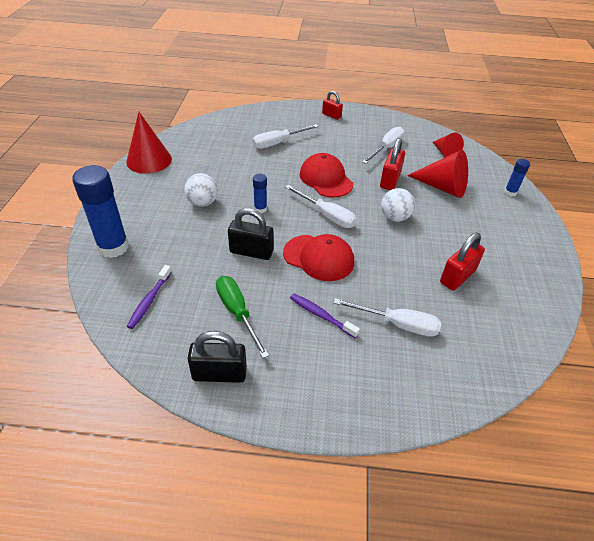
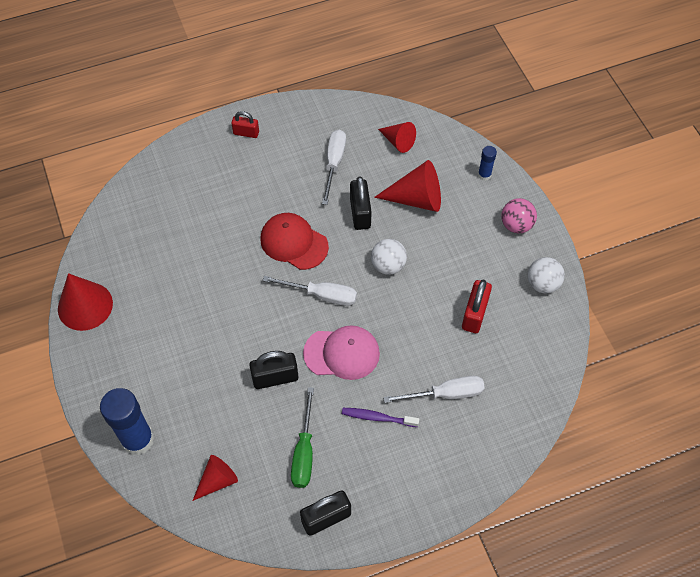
camera: 25 degrees left, 15 degrees up
(149, 301) = (217, 480): purple toothbrush -> red cone
(202, 203) = (186, 339): white ball -> white ball (542, 284)
(237, 312) = (304, 452): green screwdriver -> green screwdriver turned 120 degrees counterclockwise
(260, 209) = (251, 318): blue glue stick -> none
(278, 143) = (211, 209): white screwdriver -> none
(319, 258) = (342, 353): red cap -> pink cap
(390, 180) = (360, 213): red padlock -> black padlock
(526, 231) = (516, 225): none -> pink ball

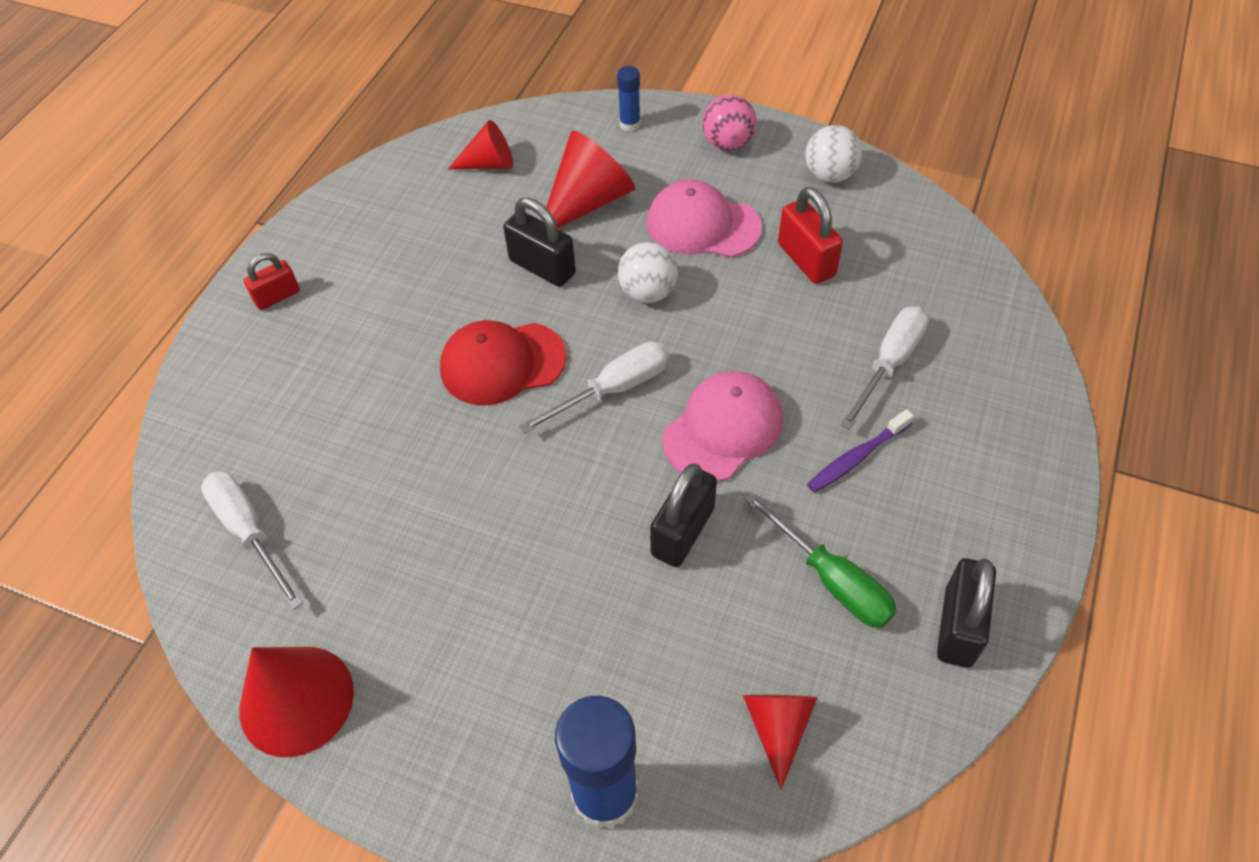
camera: 45 degrees left, 5 degrees down
(334, 163) = (440, 242): white screwdriver -> white screwdriver (249, 532)
(451, 255) = (702, 225): none -> pink cap

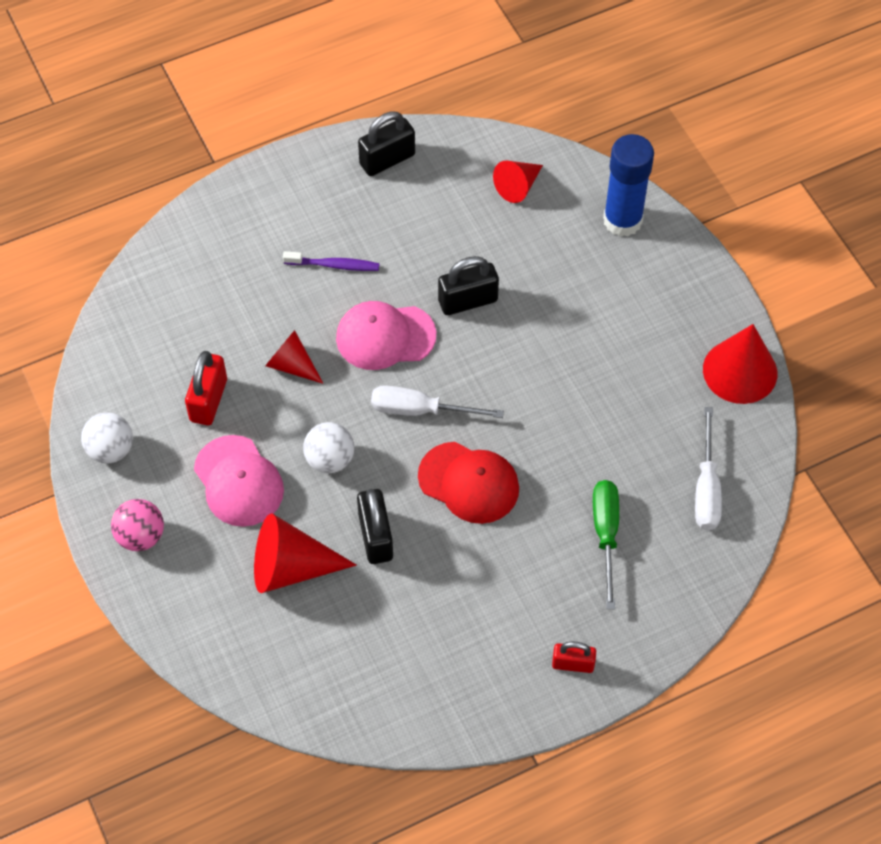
camera: 140 degrees left, 5 degrees up
(489, 164) = (322, 667): red cone -> red cone (291, 365)
(630, 124) = (184, 617): blue glue stick -> none
(831, 580) = (420, 222): green screwdriver -> green screwdriver (605, 534)
(889, 363) = (249, 298): white screwdriver -> none

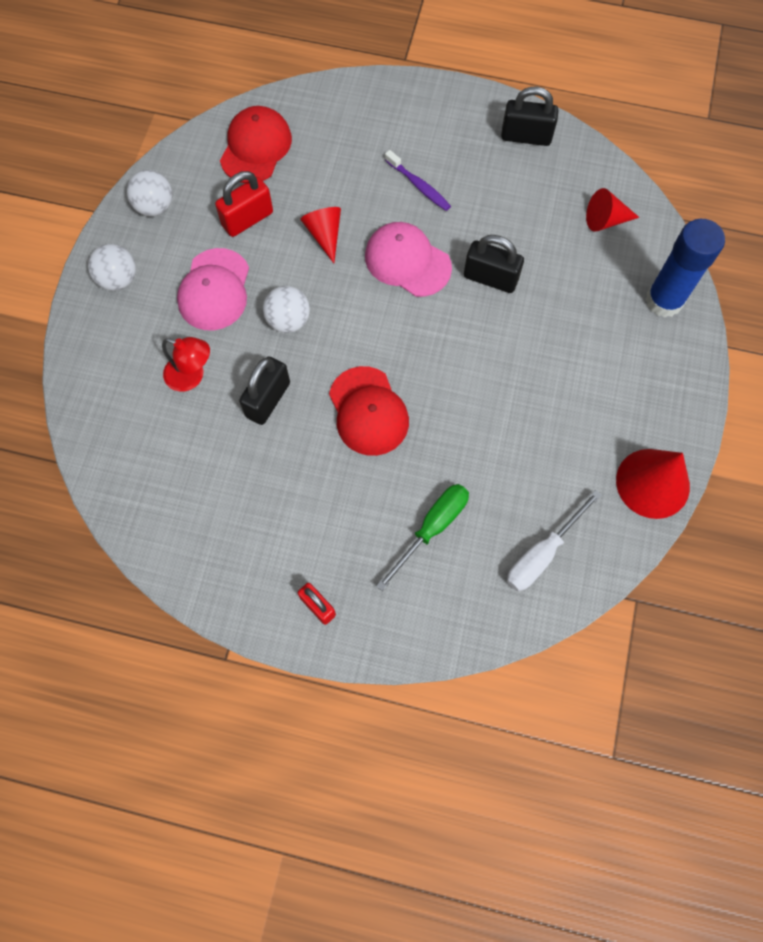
camera: 40 degrees right, 10 degrees up
(141, 536) = (118, 279): pink ball -> white ball
(154, 332) = (256, 147): none -> red cap
(290, 567) = (192, 376): red cone -> red lamp
(420, 410) = (383, 332): white screwdriver -> none

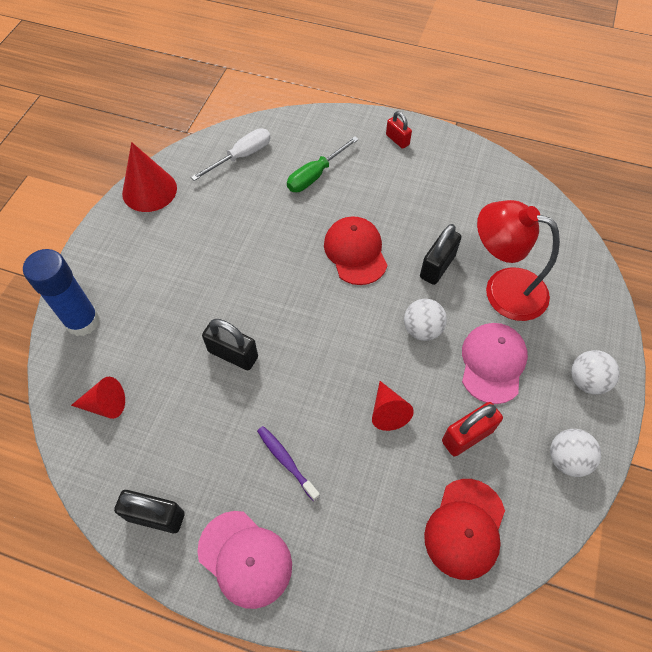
camera: 175 degrees left, 10 degrees down
(192, 376) = (503, 289): red lamp -> red lamp, size x1.82
(407, 261) = (308, 377): pink cap -> pink cap (245, 558)

